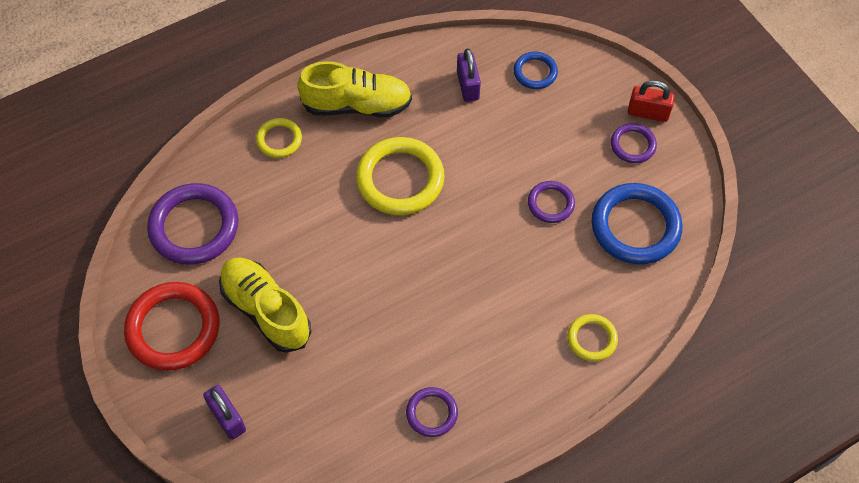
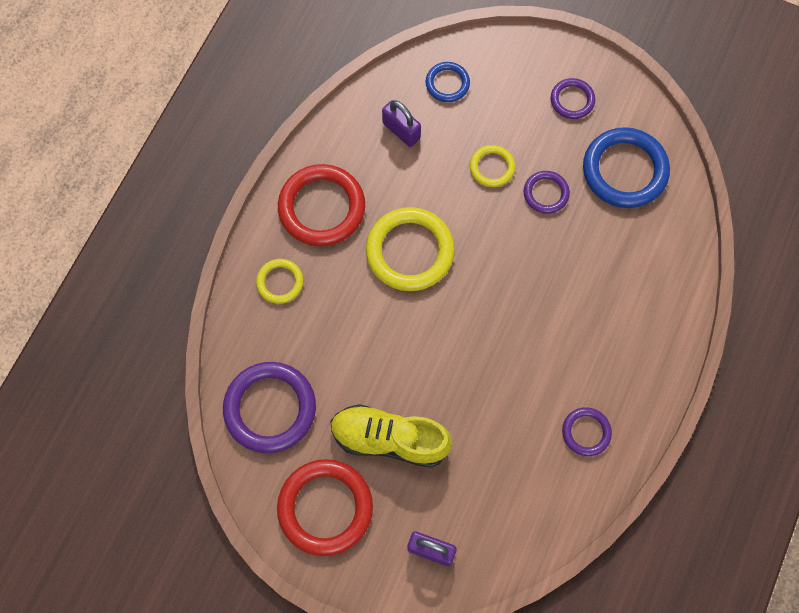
camera: 35 degrees left, 10 degrees up
(357, 105) = (322, 208): yellow shoe -> red ring
(592, 339) = (660, 287): yellow ring -> yellow ring (492, 167)
(648, 113) = (563, 64): red padlock -> none

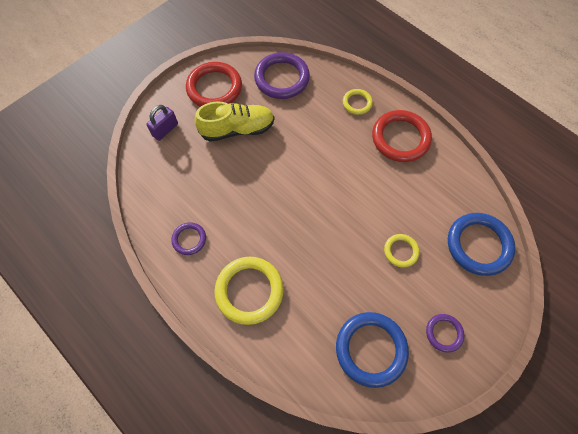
camera: 110 degrees right, 5 degrees down
(389, 439) = (237, 129): yellow shoe -> yellow shoe turned 45 degrees clockwise
(401, 131) = (446, 202): purple padlock -> none
(410, 251) = (353, 178): yellow ring -> yellow ring (249, 291)
(447, 83) = (478, 245): blue ring -> blue ring, size x1.89
(546, 193) = (369, 281): purple ring -> none

